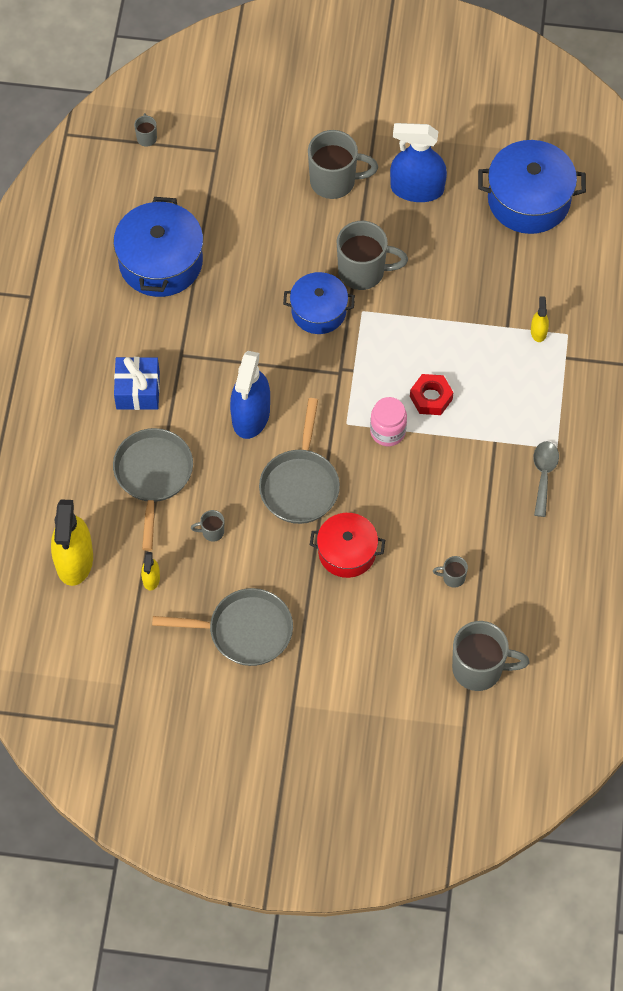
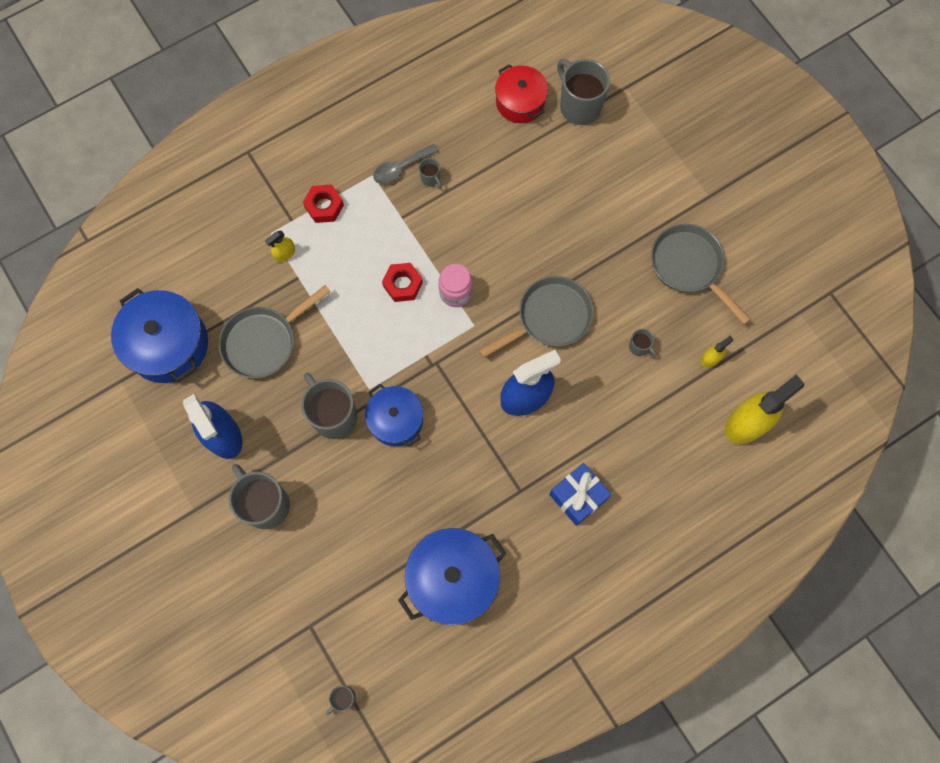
camera: 130 degrees left, 10 degrees up
(153, 476) = (635, 424): grey pan -> grey pan (264, 341)
(347, 552) = (572, 247): red pot -> red pot (520, 102)
(452, 577) = (529, 168): grey mug -> grey mug (431, 179)
(558, 390) = (324, 206): none -> red nut

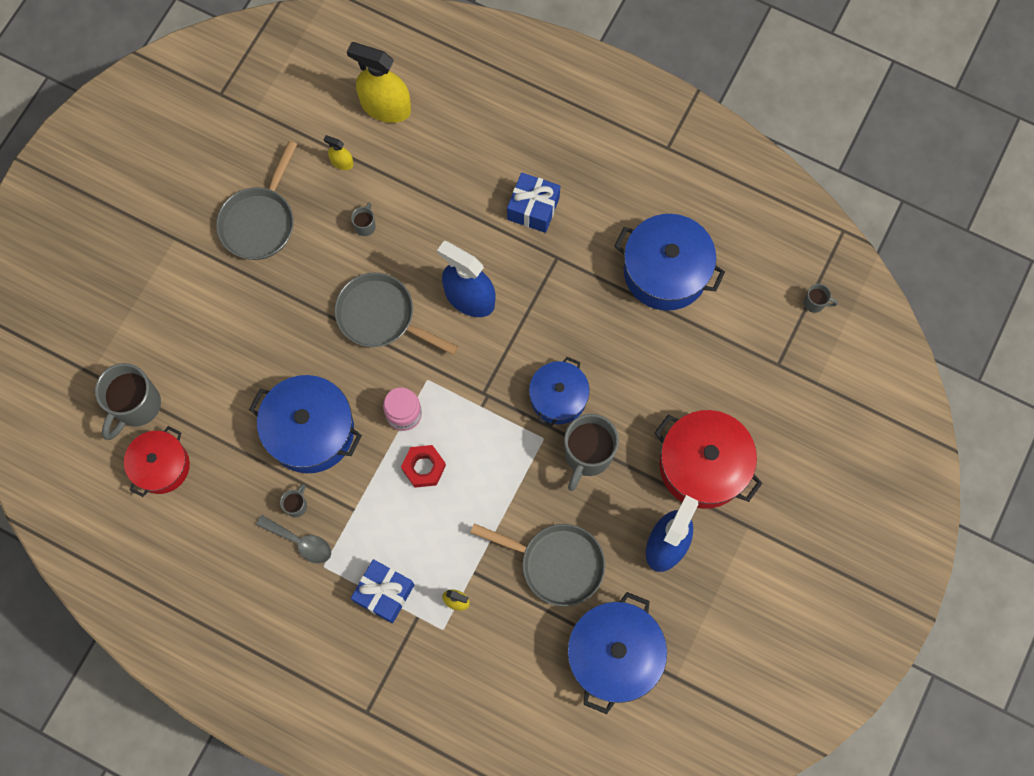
camera: 120 degrees left, 0 degrees up
(265, 504) = (703, 465): grey mug -> red pot
(324, 206) = (384, 593): red nut -> blue gift
(484, 217) = (310, 431): none -> blue pot

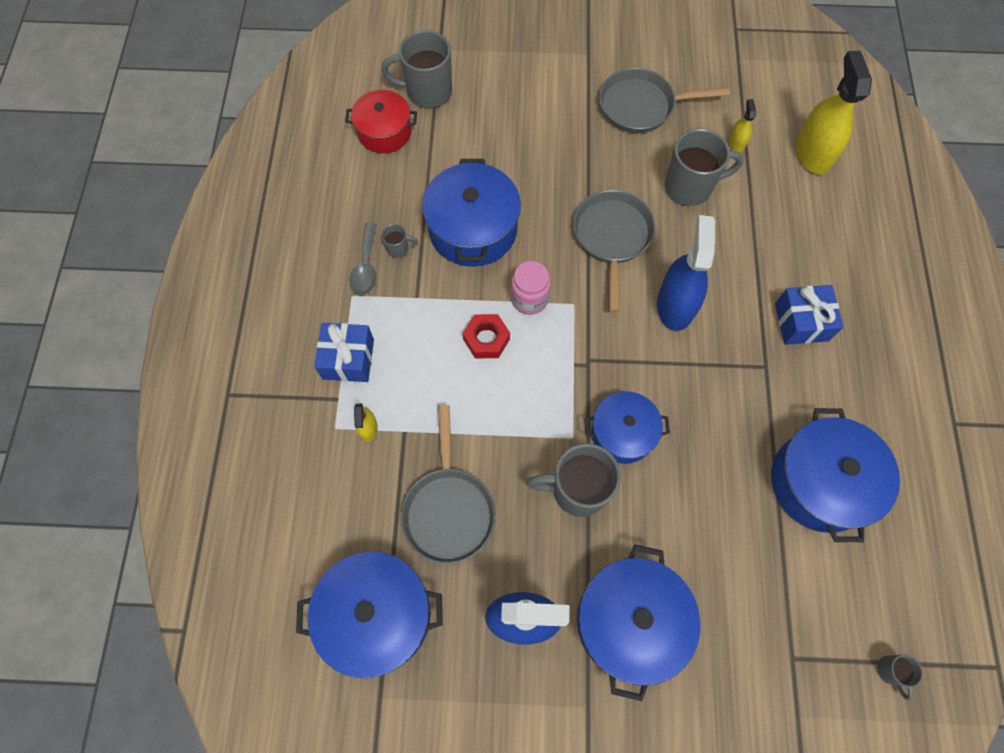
camera: 65 degrees right, 5 degrees down
(365, 226) = (690, 187): grey mug -> grey mug, size x2.21
(703, 465) = (630, 621): red pot -> blue pot

